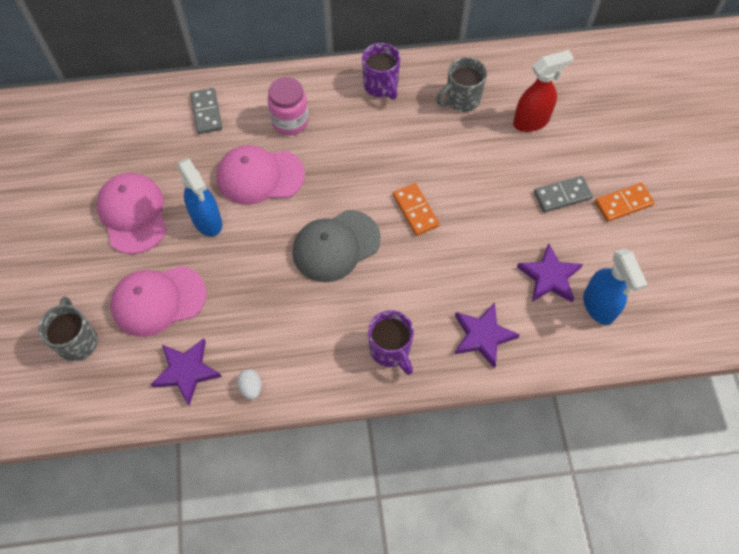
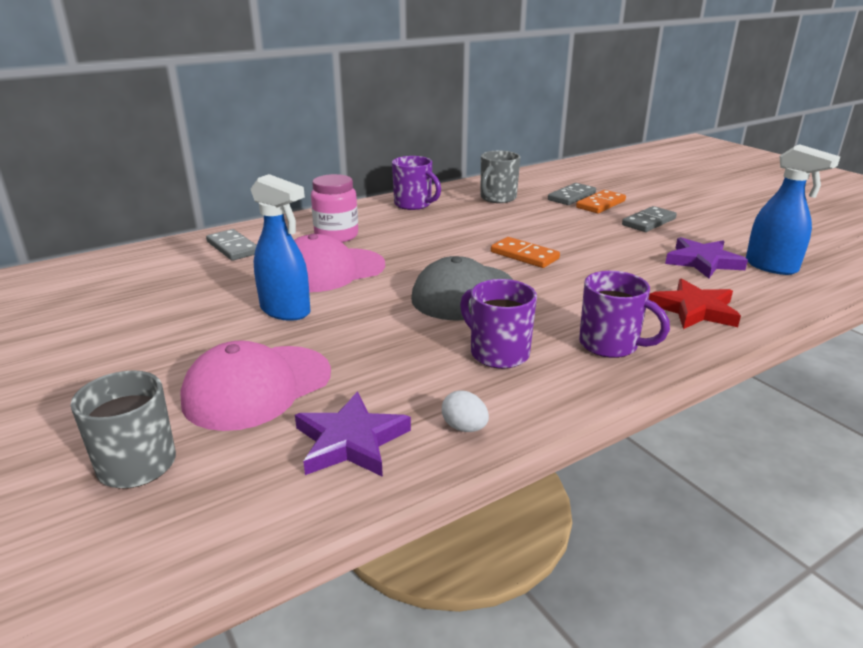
camera: 25 degrees left, 35 degrees down
(133, 214) = (175, 328): pink cap -> none
(313, 327) = (498, 353): none -> purple mug
(483, 336) = (694, 310): purple star -> red star
(531, 121) = (571, 197): red spray bottle -> grey domino
(623, 204) = (704, 216): orange domino -> orange domino (601, 204)

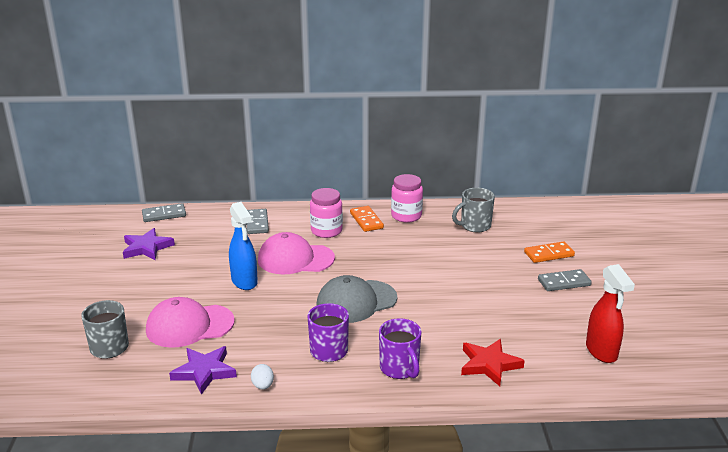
camera: 30 degrees right, 0 degrees up
(414, 204) = (406, 216): purple mug -> pink jar
(524, 255) = (430, 285): orange domino -> orange domino (366, 220)
(571, 197) = (535, 240): grey domino -> grey domino (164, 215)
(703, 262) = (553, 330): purple star -> purple star (147, 248)
(772, 267) = (601, 352): blue spray bottle -> red spray bottle

